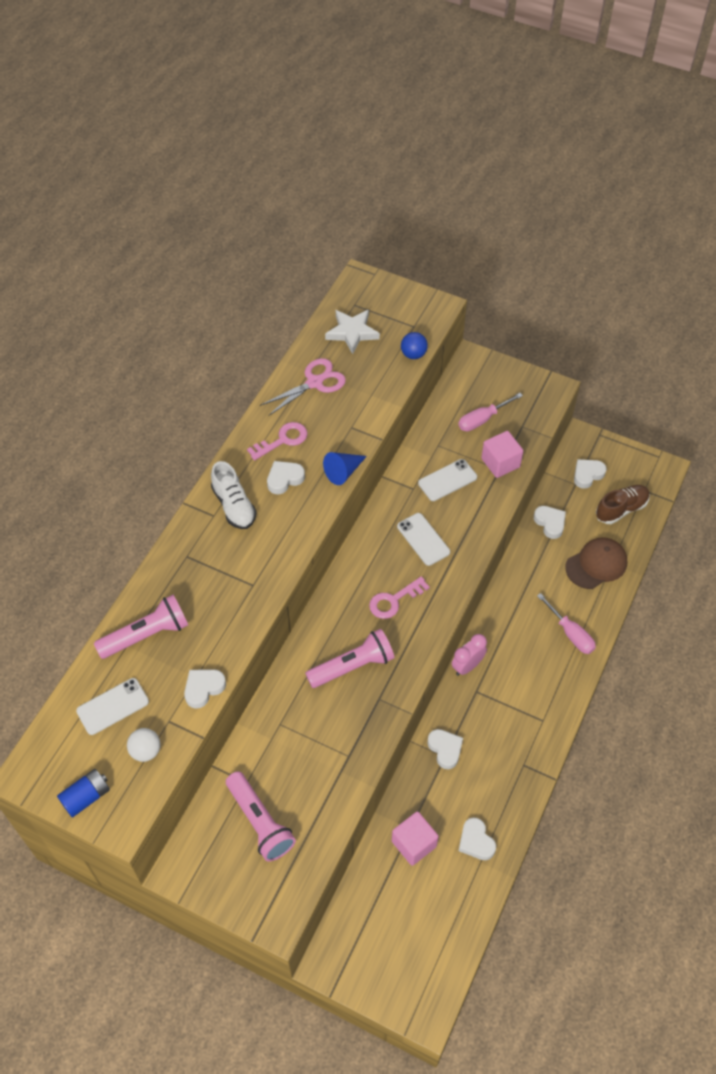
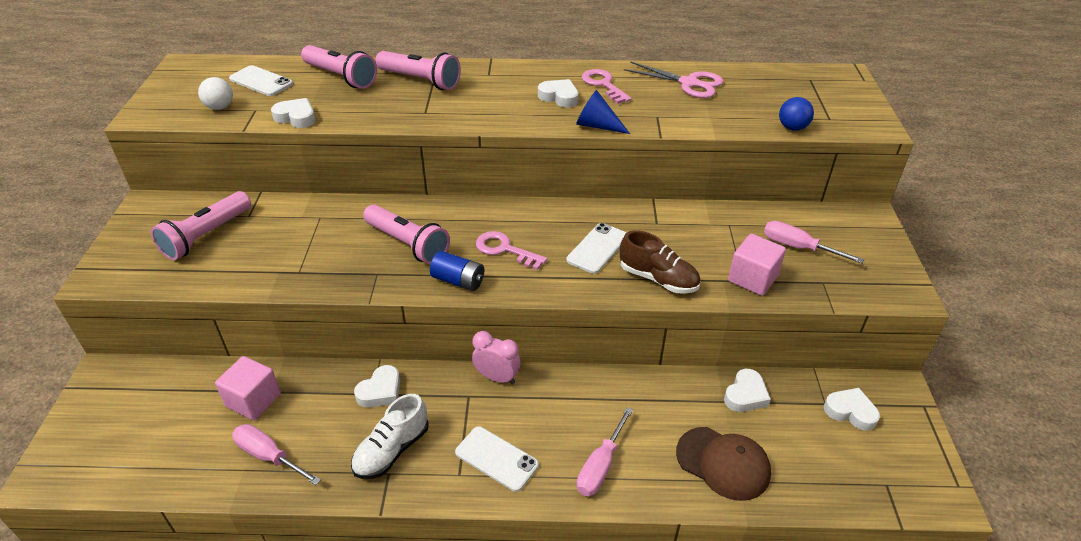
camera: 65 degrees right, 15 degrees down
(86, 797) = (167, 93): blue battery -> blue battery (458, 281)
(193, 571) = (420, 81): none -> pink flashlight
(234, 506) = (507, 80): white shoe -> white shoe (392, 450)
(282, 440) = (603, 85): pink key -> pink key turned 150 degrees counterclockwise
(352, 332) = (774, 87): white star -> none
(447, 480) = (689, 244): white phone -> white phone (496, 458)
(476, 841) = (269, 456): white heart -> pink screwdriver
(621, 509) = (831, 465): brown shoe -> brown shoe (658, 279)

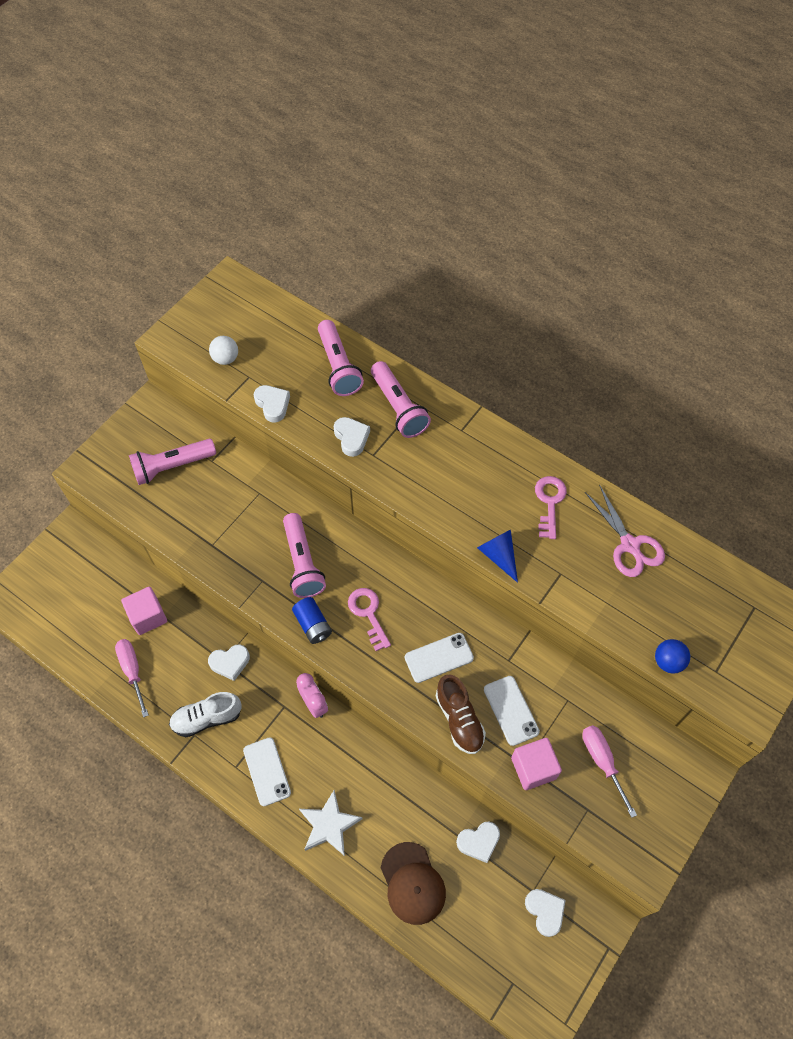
camera: 35 degrees right, 20 degrees up
(261, 81) = (274, 338): white phone -> white phone (511, 710)
(559, 97) = (497, 498): white heart -> white heart (351, 438)
(601, 465) = (329, 825): pink screwdriver -> white star

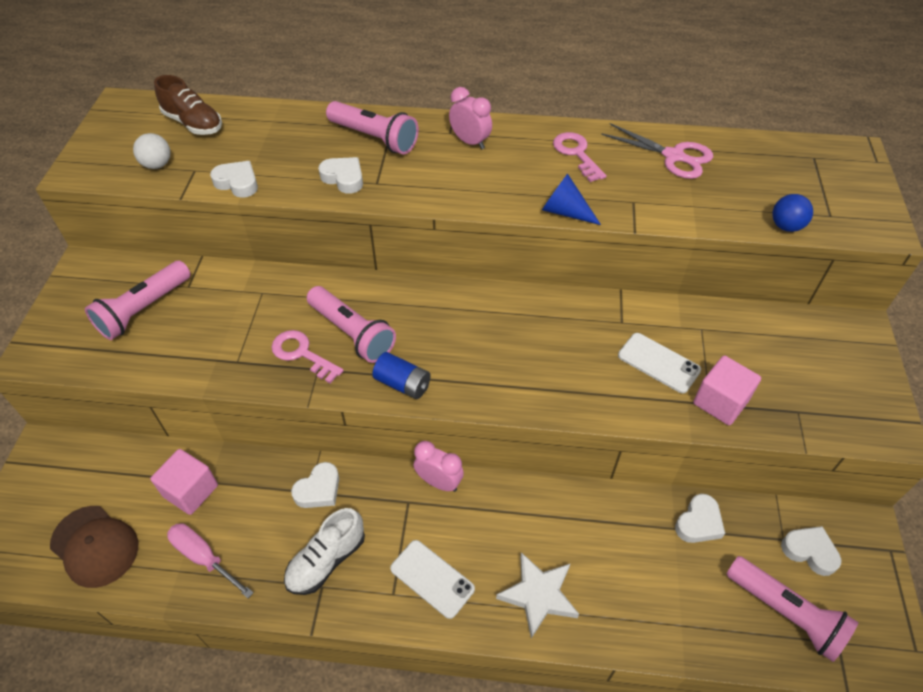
camera: 30 degrees left, 10 degrees down
(338, 366) = (288, 129): pink flashlight -> pink flashlight (786, 613)
(368, 614) = (455, 347): pink key -> pink key (302, 354)
(412, 883) = (667, 603): brown cap -> brown cap (95, 546)
(439, 657) = (554, 351): white phone -> none
(459, 719) = (617, 395): brown shoe -> brown shoe (193, 123)
(471, 448) = (470, 142): none -> pink clock
(602, 762) = (775, 364): pink screwdriver -> none

